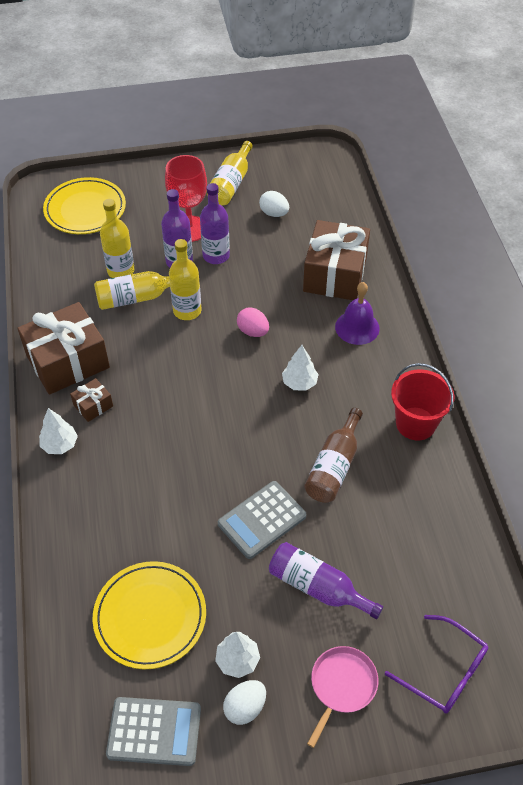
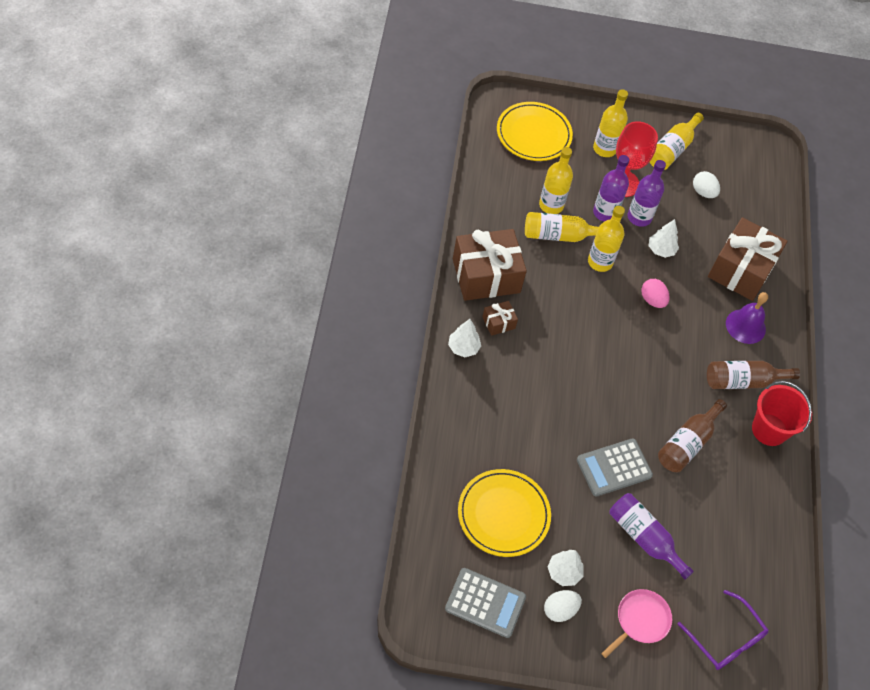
camera: 10 degrees right, 5 degrees up
(162, 202) = (604, 149): none -> yellow bottle
(299, 383) = (679, 360): white tree -> white tree (661, 250)
(372, 383) = (743, 381): none -> brown bottle

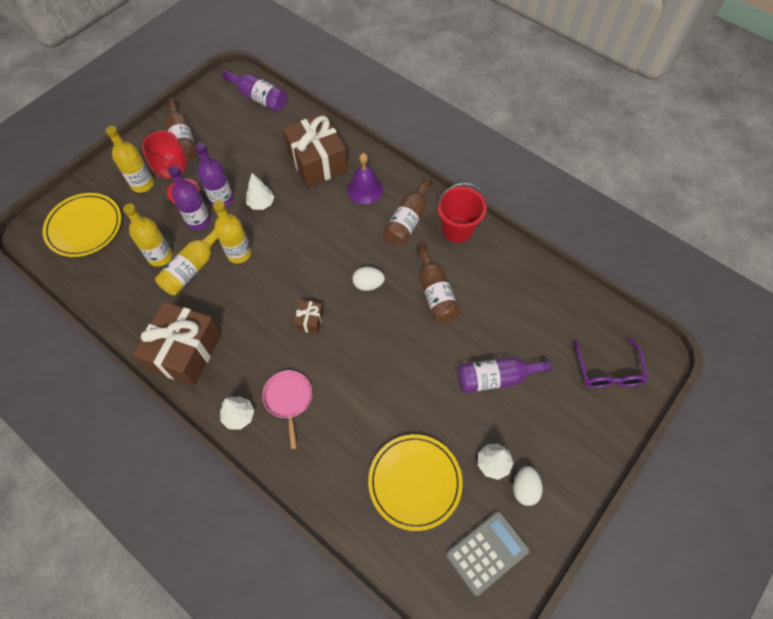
camera: 50 degrees left, 5 degrees up
(498, 322) = (236, 370): brown gift -> brown gift (309, 320)
(614, 468) = (424, 362): grey calculator -> none
(640, 620) = (564, 427): pink pan -> pink pan (288, 399)
(652, 300) = (299, 238): pink egg -> none
(672, 150) = (182, 139): yellow bottle -> brown bottle
(703, 192) = (235, 143): white egg -> white egg (368, 284)
(726, 639) = (608, 371): purple glasses -> purple glasses turned 90 degrees clockwise
(767, 182) = (259, 98): none -> purple bottle

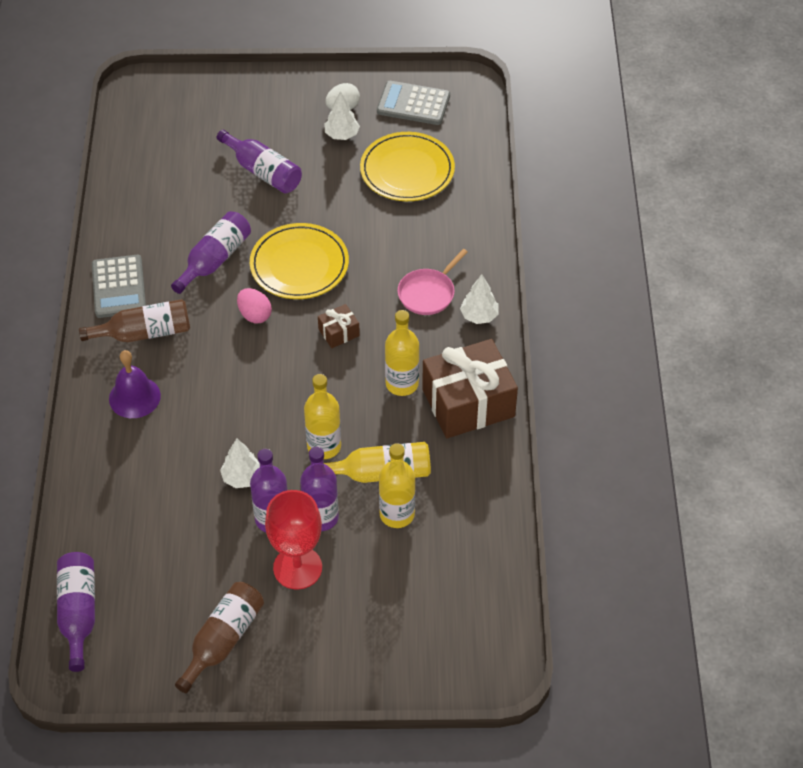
camera: 130 degrees left, 10 degrees down
(84, 227) = (436, 624): yellow plate -> yellow plate (299, 265)
(142, 184) = (327, 621): yellow bottle -> yellow bottle (402, 384)
(317, 161) = (133, 469): brown gift -> none
(368, 284) = (255, 315): white egg -> pink egg
(435, 293) = (215, 260): brown bottle -> purple bottle
(457, 229) = (119, 287): red bucket -> grey calculator
(608, 371) = (184, 108): purple glasses -> none

